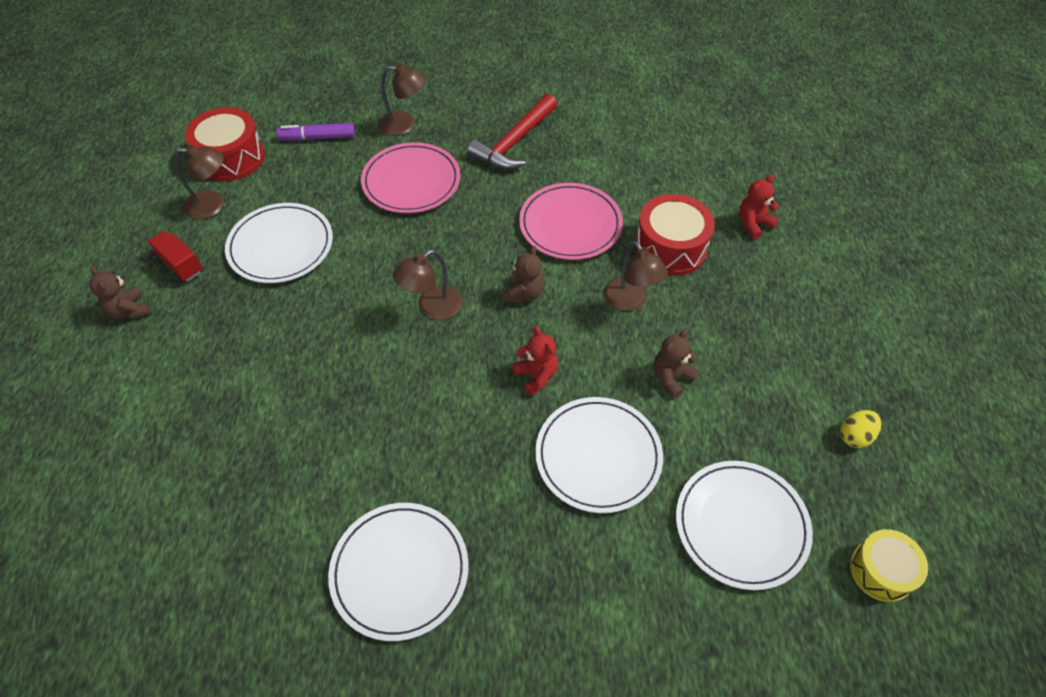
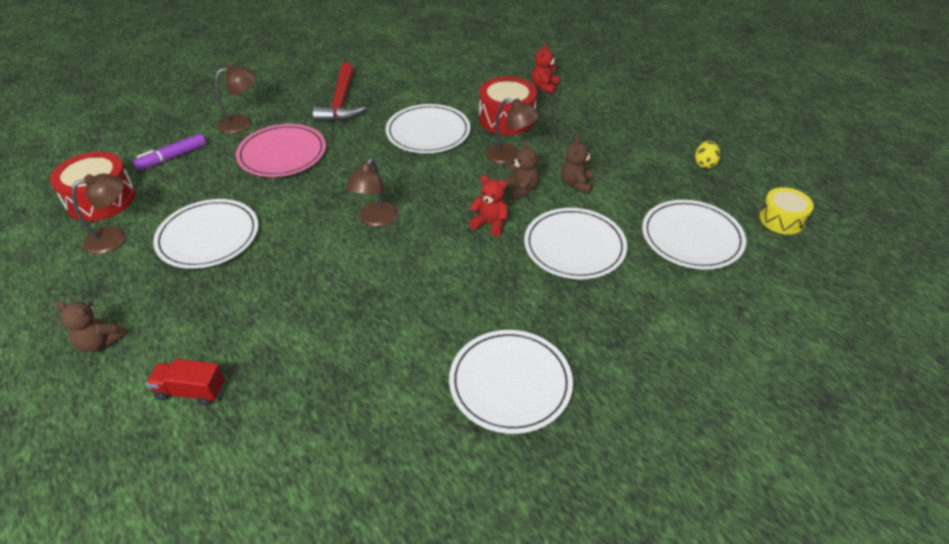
camera: 35 degrees left, 10 degrees down
(180, 265) = (121, 289): red truck -> red truck (191, 391)
(524, 293) = (434, 183): brown teddy bear -> brown teddy bear (521, 189)
(570, 224) = (428, 132): pink plate -> white plate

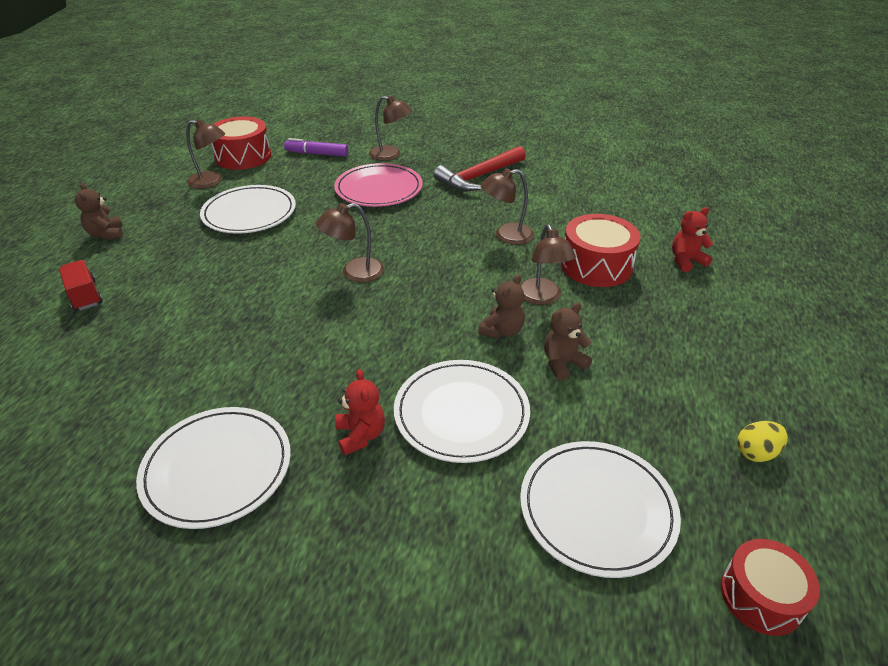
camera: 50 degrees right, 5 degrees down
(428, 132) = (506, 235): white plate -> brown lamp
(490, 224) = (427, 338): red teddy bear -> red teddy bear (361, 435)
(781, 219) = (761, 596): yellow drum -> red drum

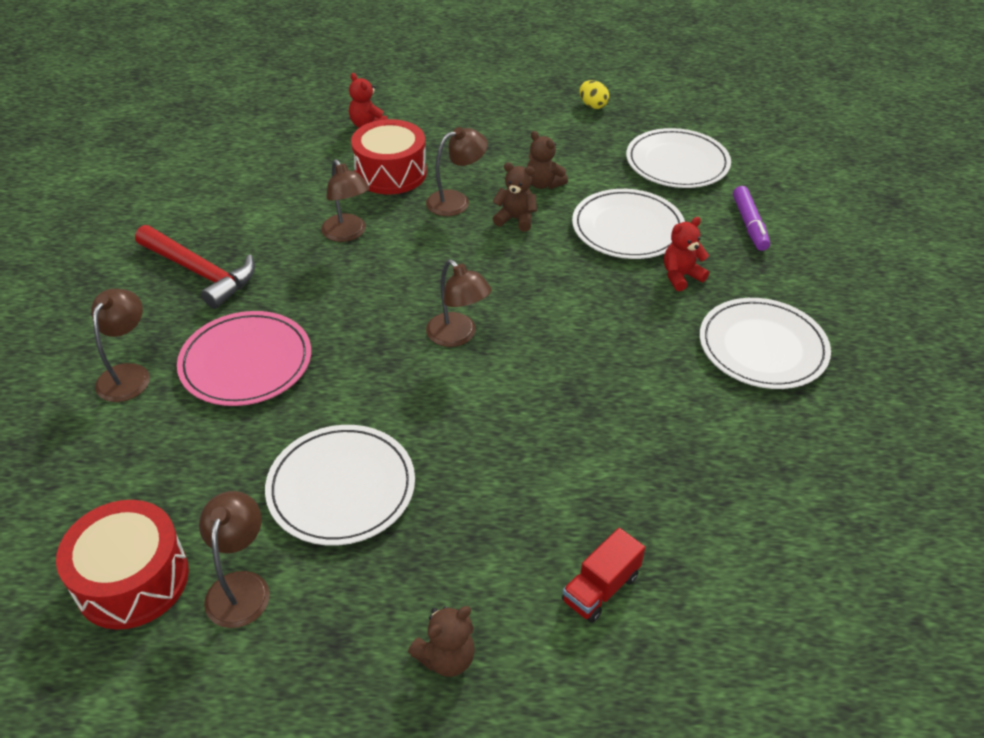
camera: 105 degrees left, 5 degrees up
(317, 154) = (121, 470): purple marker -> purple marker (749, 224)
(761, 596) = (698, 111): red drum -> none

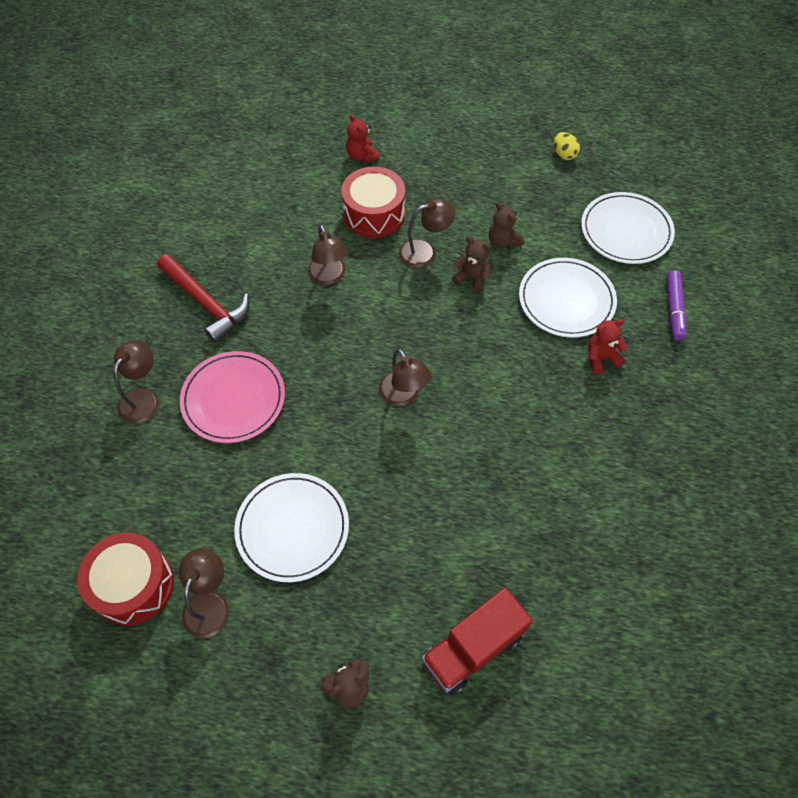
camera: 10 degrees right, 15 degrees up
(600, 588) = (473, 648): red truck -> red truck, size x1.59
(762, 347) = (653, 442): white plate -> none

